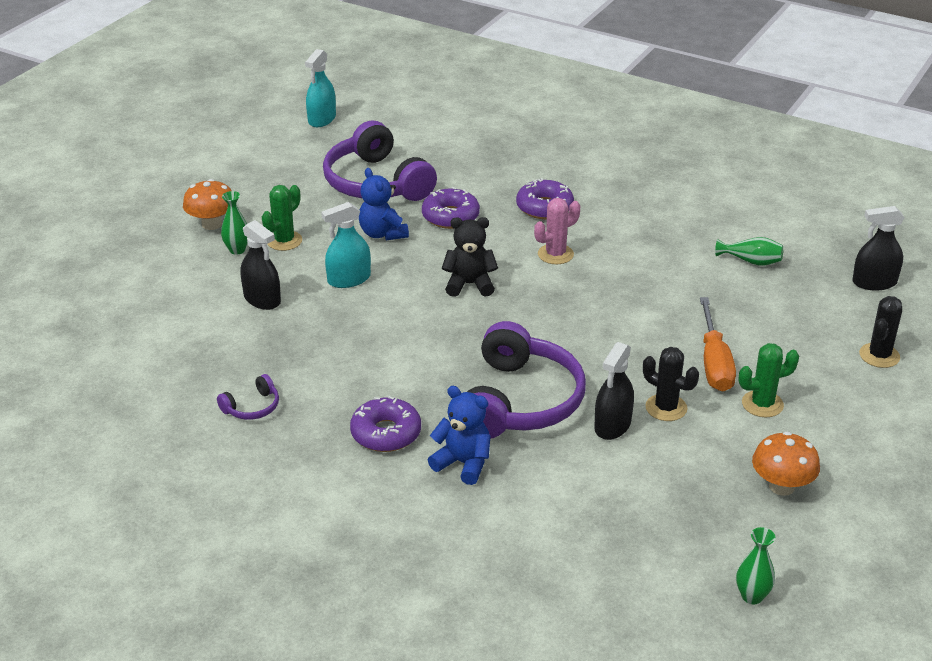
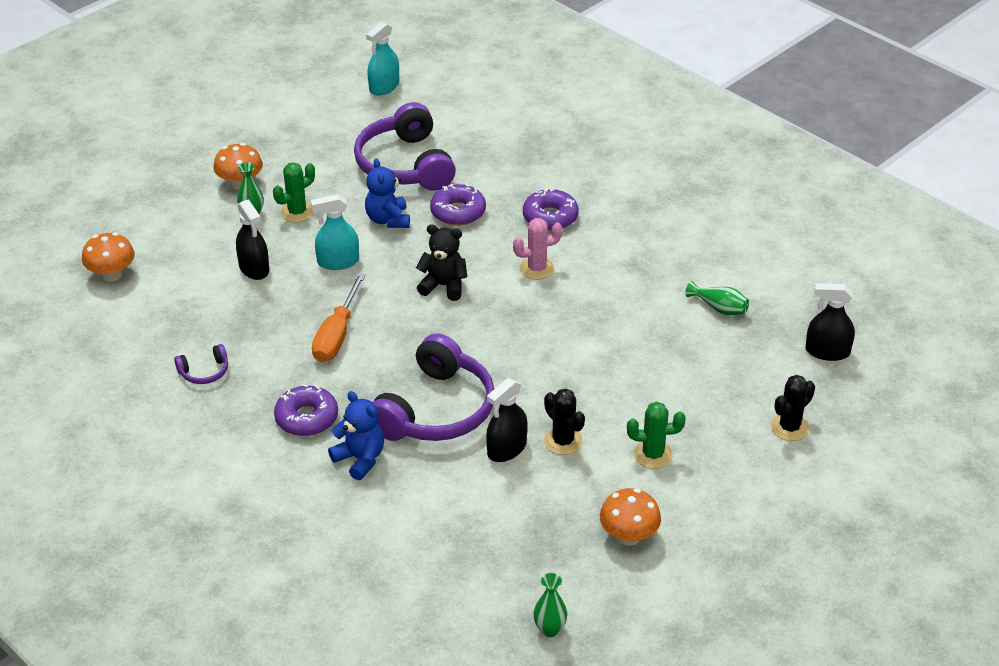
camera: 15 degrees right, 5 degrees up
(107, 330) = (112, 275): none -> orange mushroom
(714, 363) = (630, 405): orange screwdriver -> orange screwdriver (337, 335)

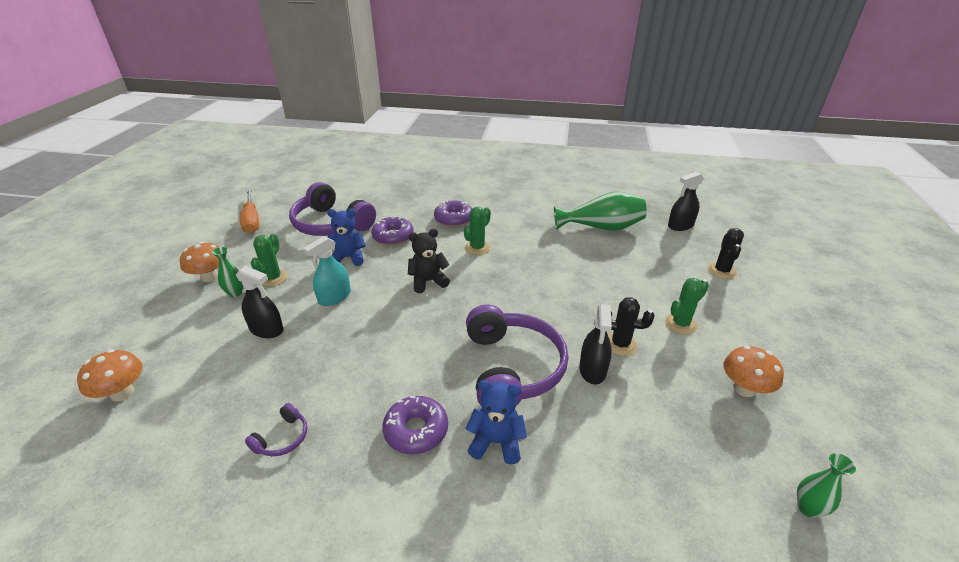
camera: 35 degrees left, 5 degrees down
(337, 335) = (380, 348): orange screwdriver -> orange screwdriver (252, 220)
(384, 87) = (278, 191): turquoise spray bottle -> none
(388, 220) = (348, 258): blue teddy bear -> blue teddy bear turned 135 degrees clockwise
(537, 268) = (477, 248): pink cactus -> green cactus
(719, 308) = (602, 227): green vase -> green vase, size x2.00

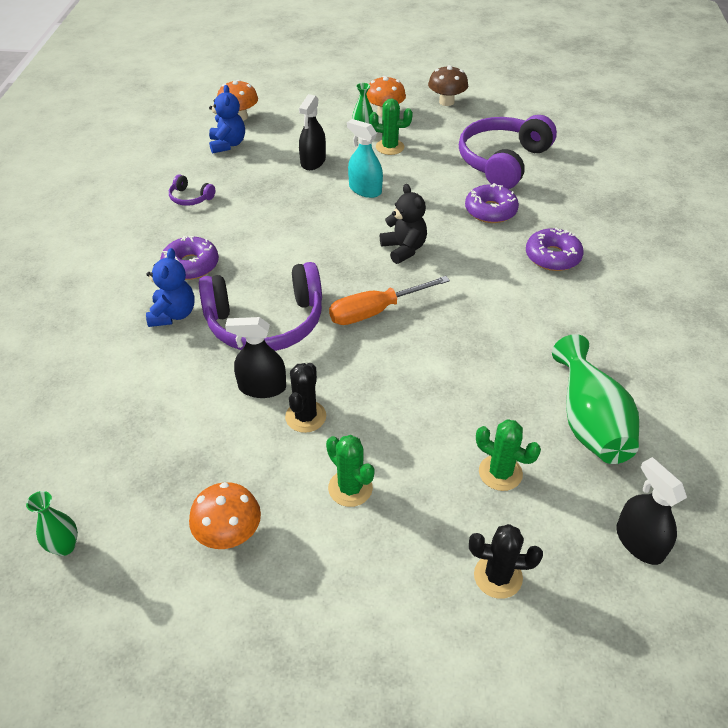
camera: 85 degrees right, 10 degrees up
(220, 240) = (446, 102): none -> brown mushroom
(252, 220) = (491, 110): orange screwdriver -> orange screwdriver (375, 311)
(348, 258) = (436, 186): blue teddy bear -> blue teddy bear (227, 144)
(477, 248) = (486, 283): green cactus -> green cactus (500, 473)

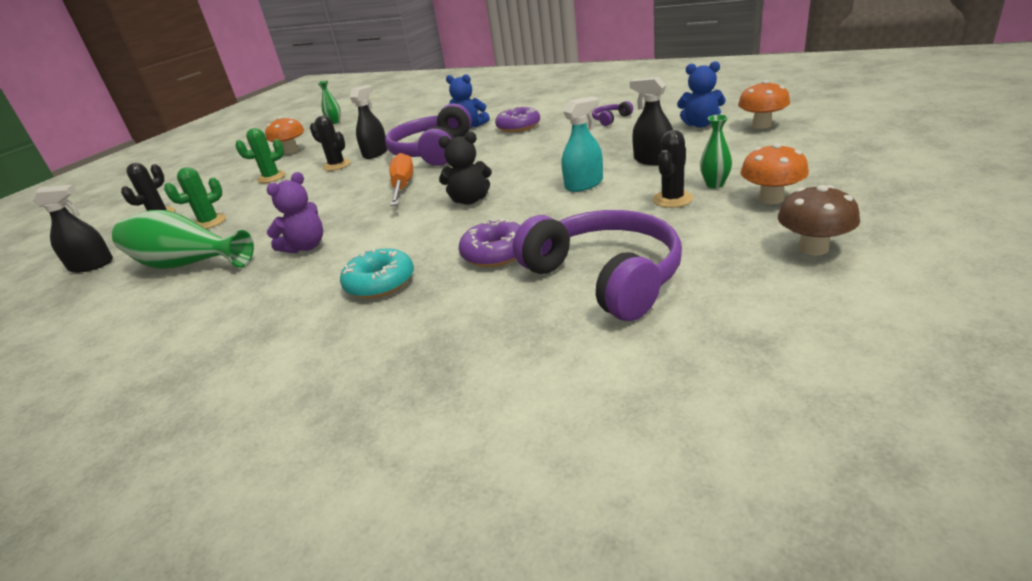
camera: 115 degrees right, 15 degrees down
(390, 147) = (672, 199): green cactus -> black cactus
(521, 332) = (306, 247): none -> purple teddy bear
(552, 257) = (380, 283): purple donut -> turquoise donut

